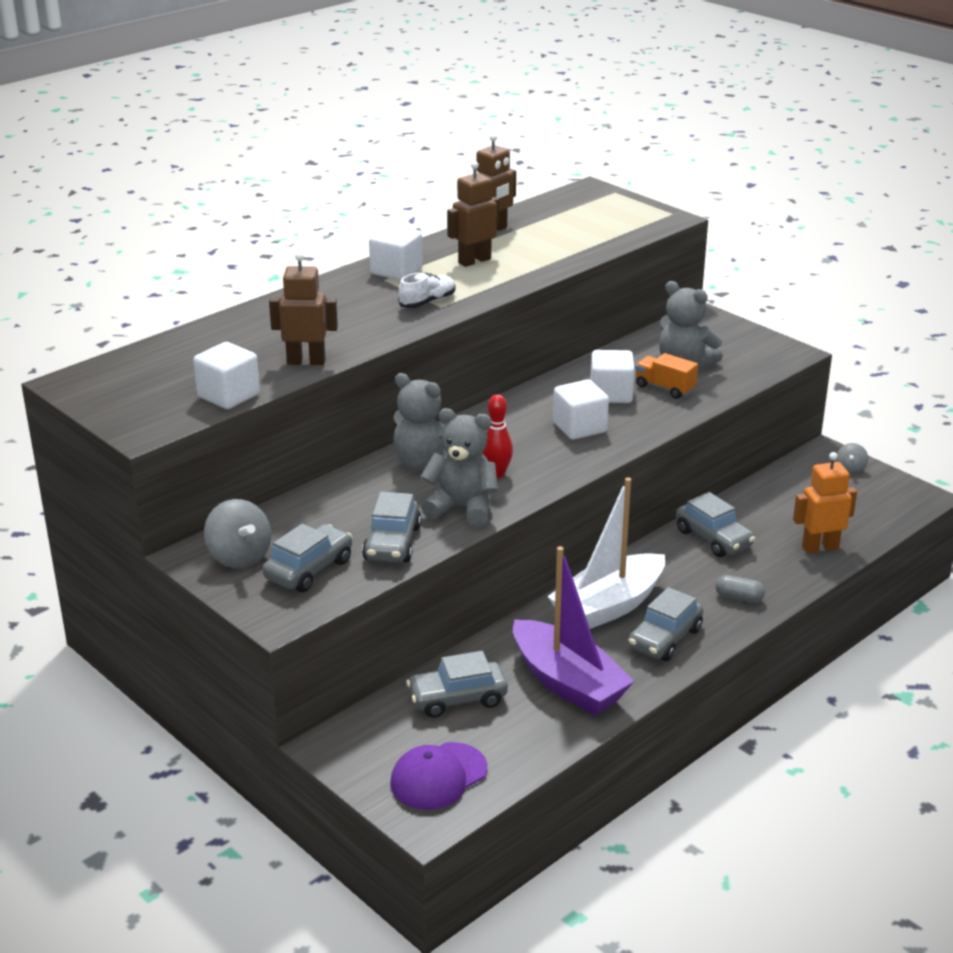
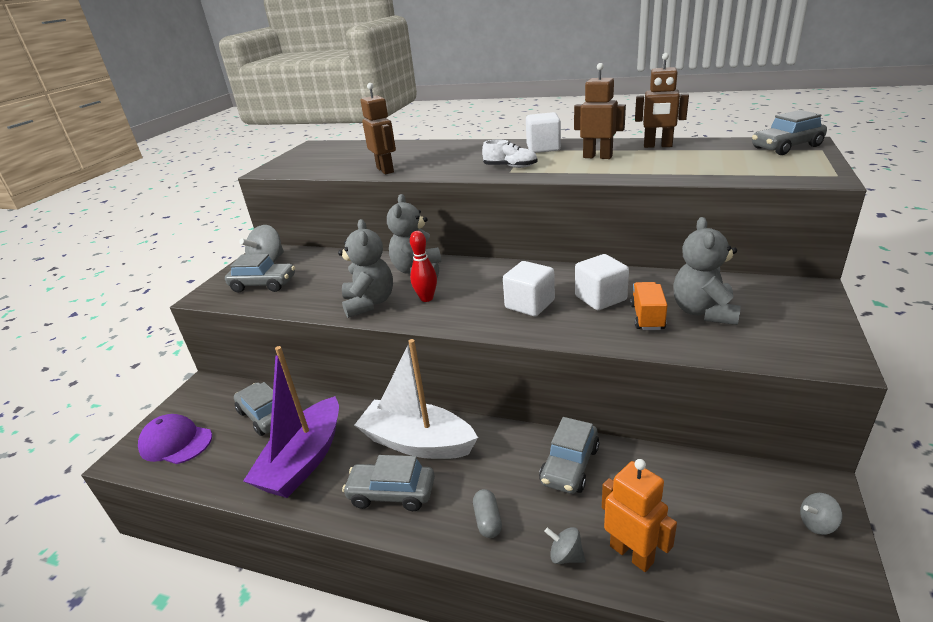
camera: 65 degrees right, 0 degrees up
(228, 396) = (324, 170): white cube -> none
(392, 543) = (308, 297): grey car -> grey car (786, 147)
(800, 575) = (565, 556): none -> grey spinning top

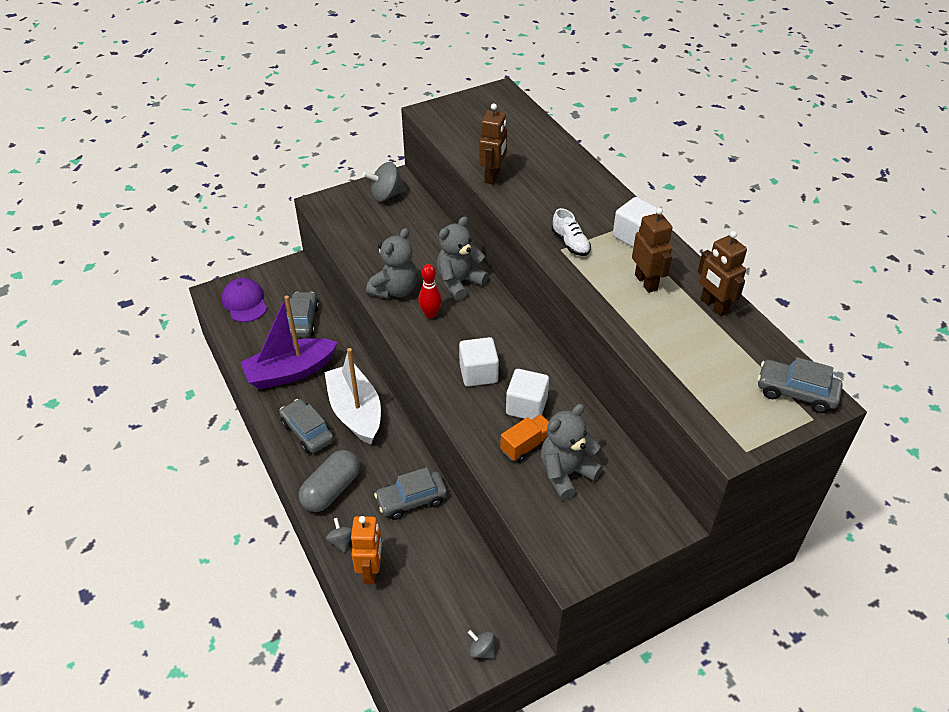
camera: 40 degrees right, 15 degrees up
(263, 284) = (360, 218): grey car -> none
(488, 520) = (331, 490): grey capsule -> grey capsule, size x1.94

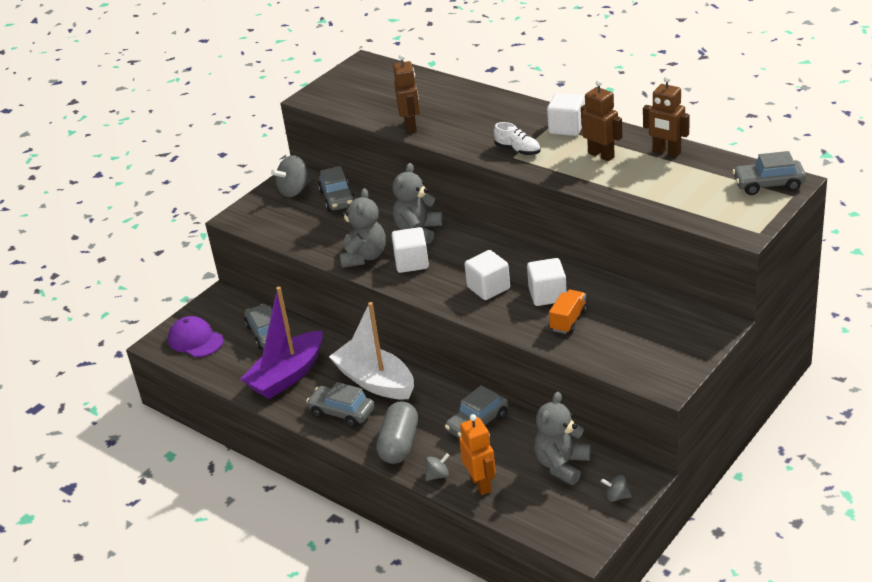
camera: 20 degrees left, 10 degrees down
(341, 541) = (438, 475): grey spinning top -> grey spinning top turned 105 degrees clockwise
(415, 218) = (337, 199): none -> grey car
(430, 314) = (411, 263): red bowling pin -> white cube
(566, 473) = (615, 326): grey teddy bear -> grey teddy bear (562, 465)

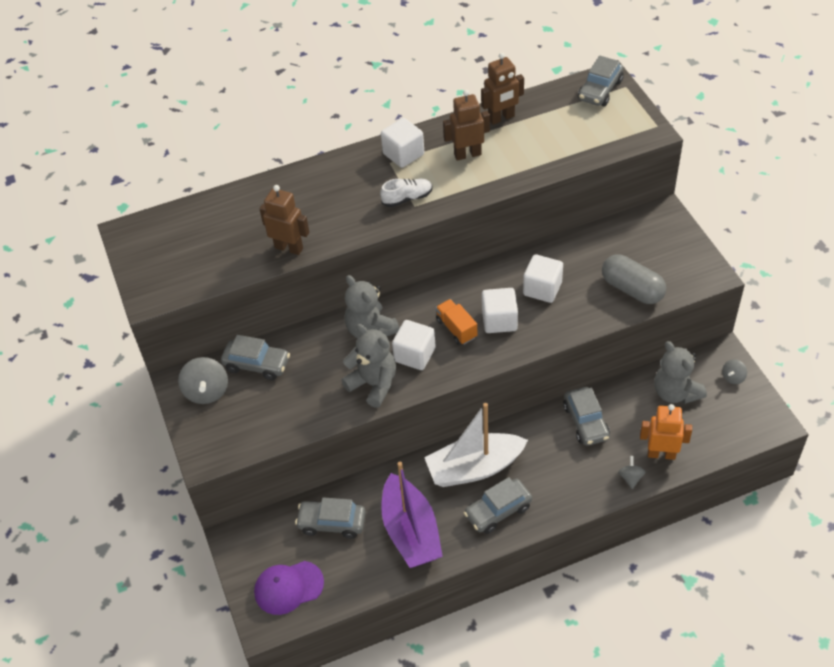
camera: 60 degrees left, 15 degrees up
(399, 444) = (572, 487): grey capsule -> grey capsule (632, 289)
(568, 320) = (587, 292): orange truck -> orange truck (456, 329)

